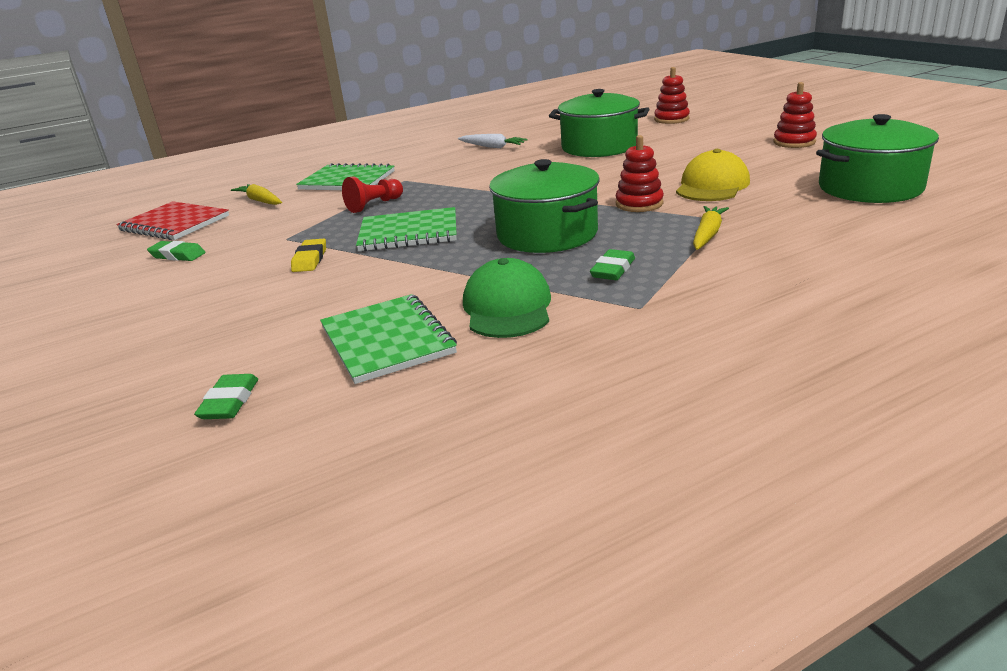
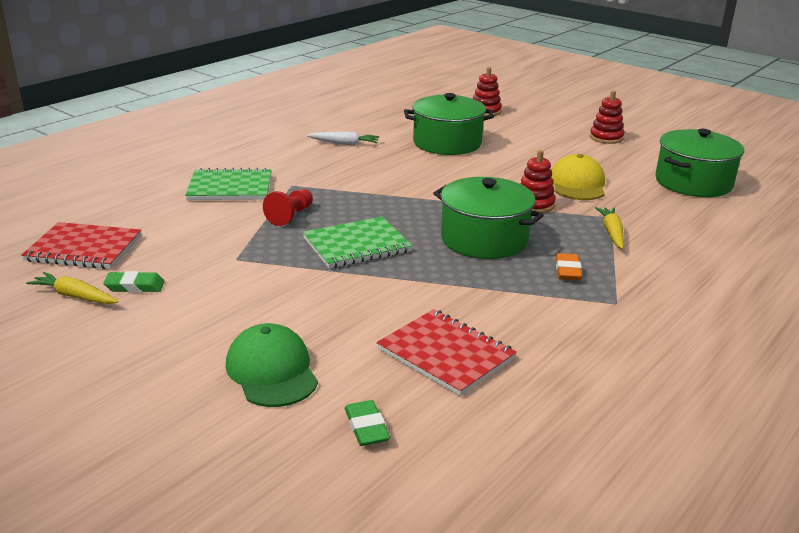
camera: 25 degrees left, 0 degrees up
(260, 201) = (157, 216): yellow carrot -> yellow carrot (75, 296)
(310, 259) = (288, 280): yellow eraser -> none
(387, 340) = (446, 354): green notebook -> red notebook
(507, 307) = (516, 313): green cap -> green cap (272, 371)
(613, 270) = (567, 271): green eraser -> orange eraser

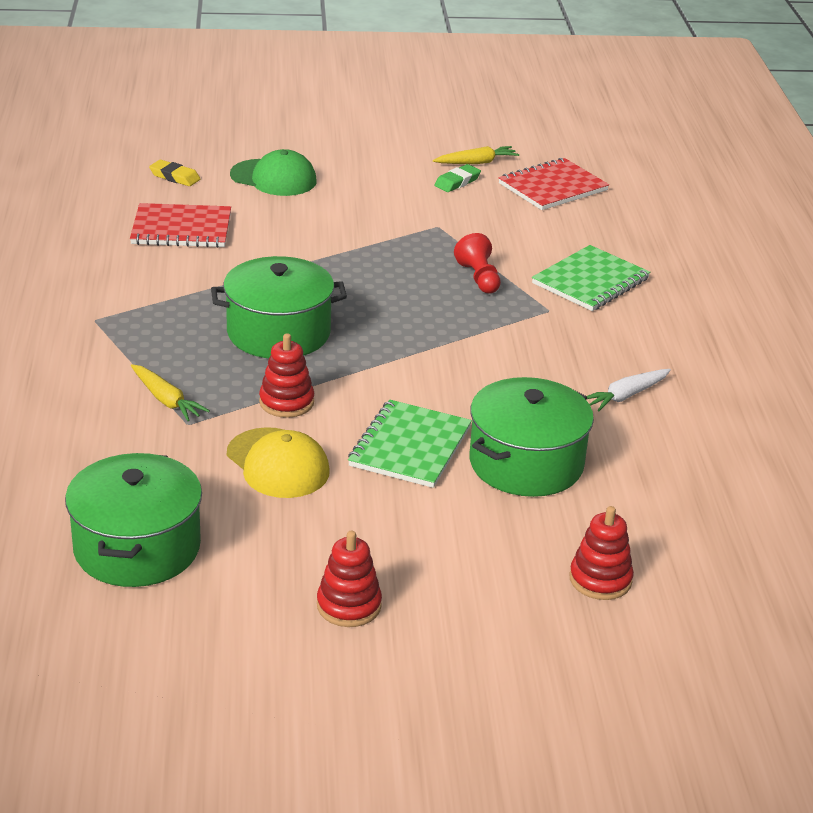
camera: 135 degrees right, 5 degrees up
(357, 245) = (374, 277): green notebook -> green notebook (410, 446)
(366, 427) = (175, 177): green eraser -> yellow eraser
(567, 271) = (165, 333): orange eraser -> none

